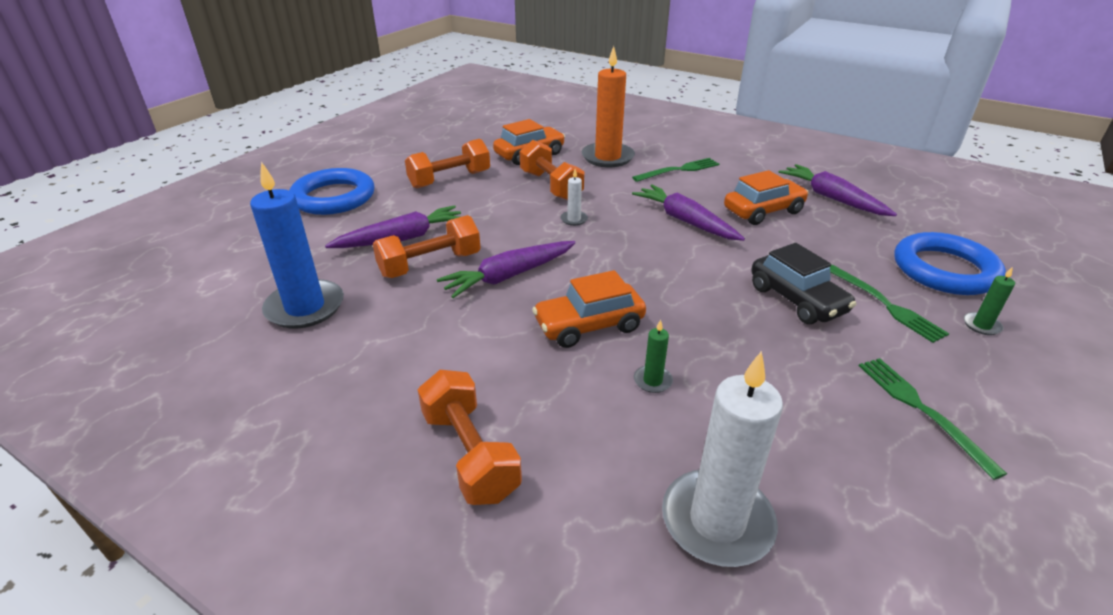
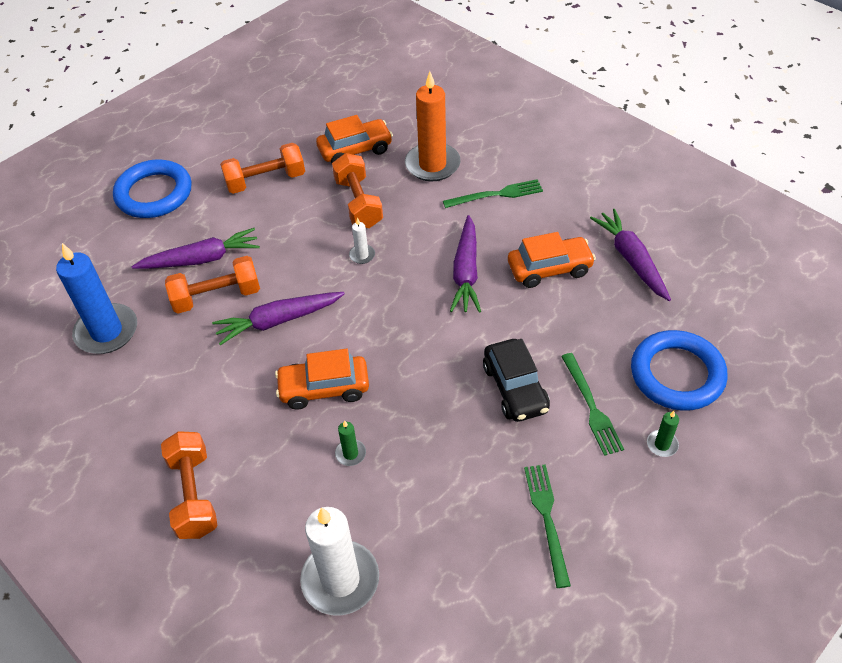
camera: 15 degrees right, 15 degrees up
(685, 221) = (466, 272): purple carrot -> purple carrot turned 150 degrees counterclockwise

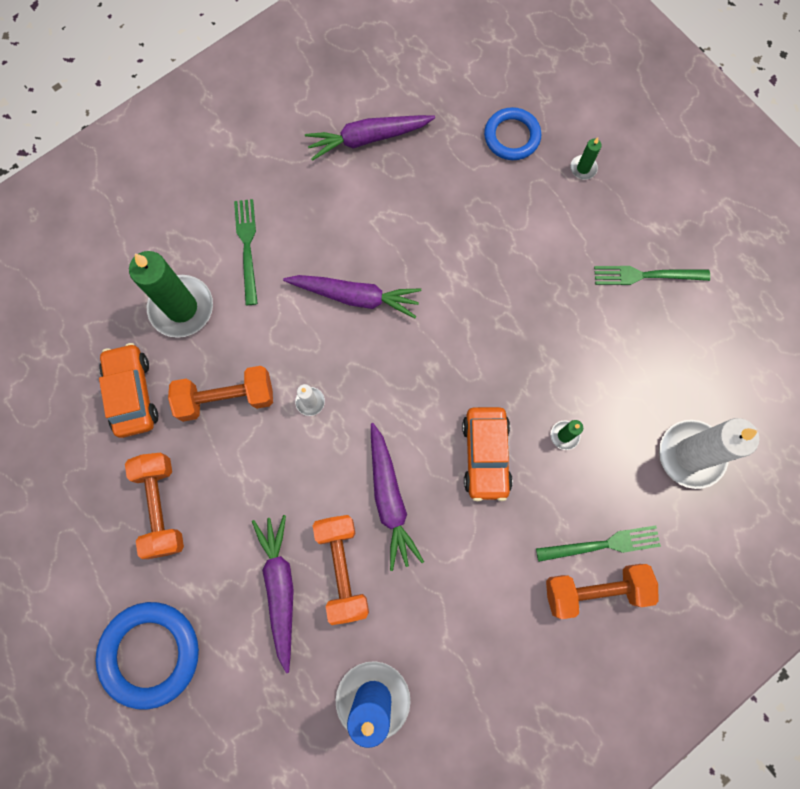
camera: 85 degrees left, 25 degrees up
(432, 165) = (181, 308): orange candle -> green candle
(515, 388) = (509, 276): black car -> none
(549, 269) = (366, 216): orange car -> none
(591, 406) = (537, 215): green fork -> green fork (602, 544)
(677, 374) = (512, 136): blue ring -> blue ring, size x0.66

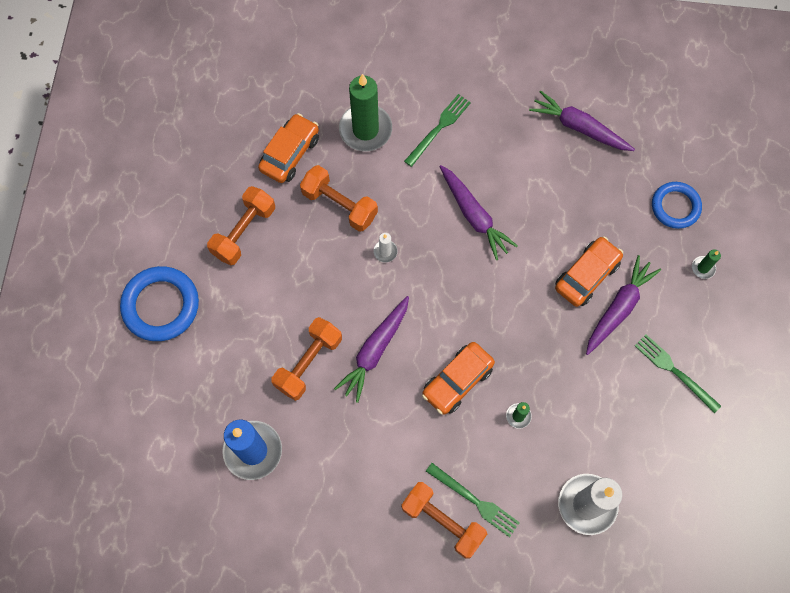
camera: 45 degrees right, 5 degrees down
(280, 587) = (264, 339): purple carrot -> purple carrot (619, 308)
(499, 261) = (586, 275): none -> orange car

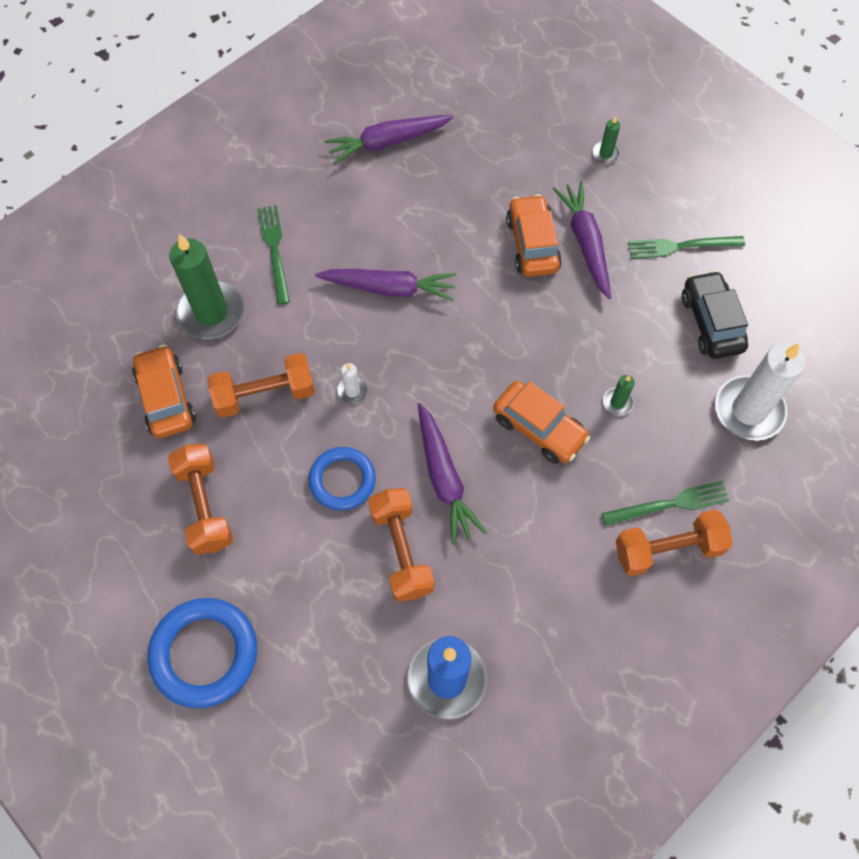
camera: 50 degrees left, 5 degrees down
(457, 381) = (539, 428): orange car -> orange car turned 45 degrees counterclockwise
(632, 433) = (711, 322): none -> black car
(675, 206) = (531, 130): blue ring -> blue ring (342, 480)

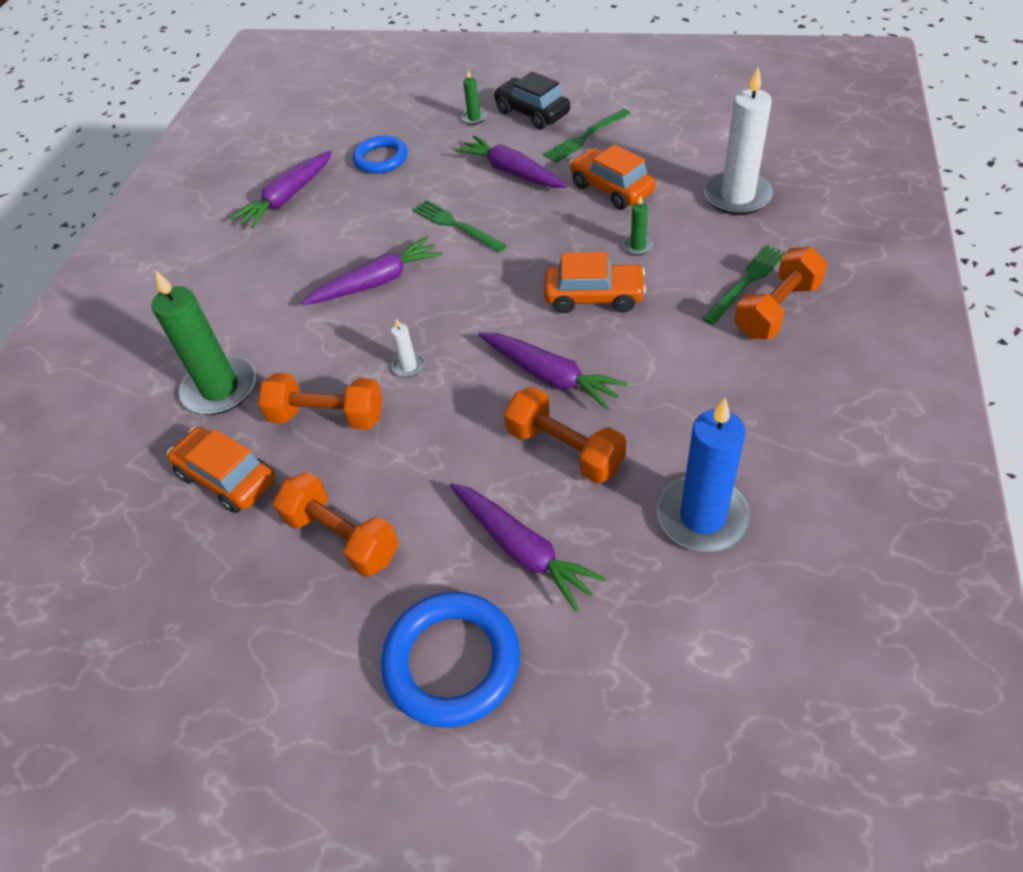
camera: 30 degrees left, 15 degrees down
(265, 394) = (327, 416): orange dumbbell -> orange dumbbell turned 60 degrees clockwise
(274, 251) = (246, 314): green fork -> green fork (456, 225)
(309, 607) = (522, 549): none -> purple carrot
(342, 480) = (460, 433): blue ring -> blue ring (381, 159)
(532, 244) = (470, 194): orange car -> orange car (611, 189)
(711, 322) = (654, 165): black car -> black car (532, 113)

